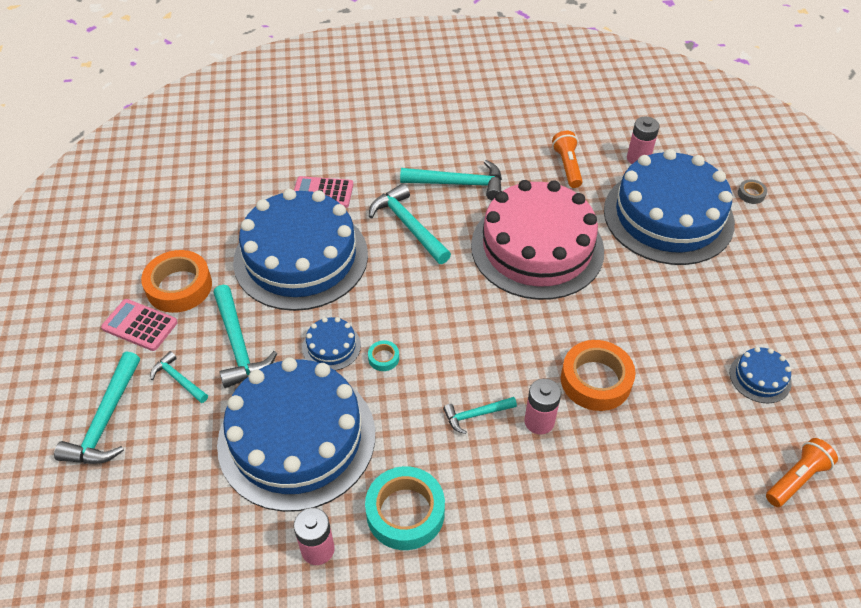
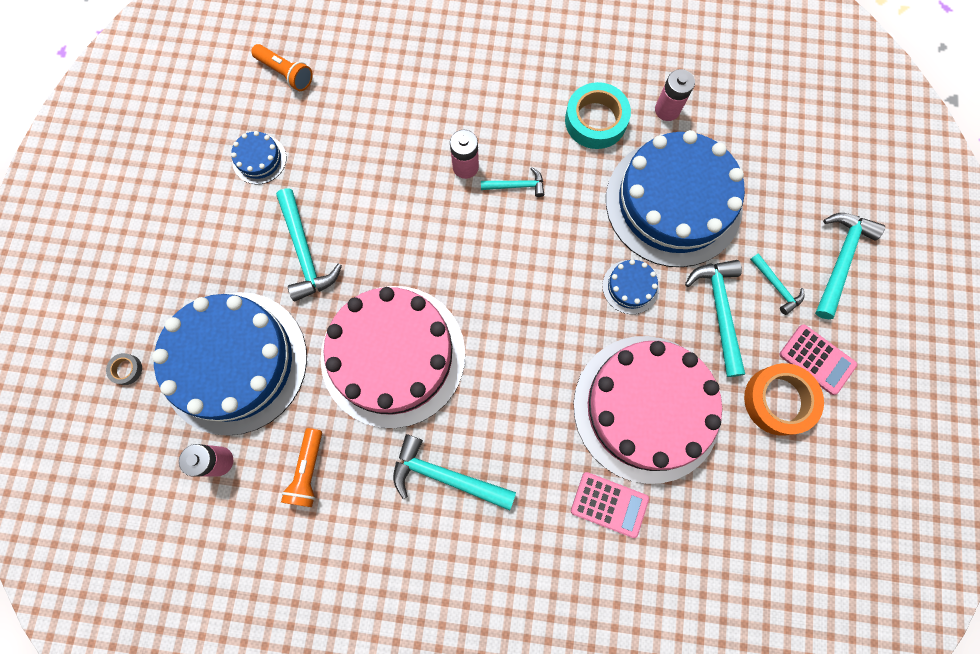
camera: 165 degrees left, 25 degrees up
(301, 257) = (646, 408): blue cake -> pink cake
(383, 358) = (584, 261): turquoise tape -> none
(408, 226) = (521, 423): turquoise hammer -> turquoise hammer (305, 252)
(596, 380) = (401, 192): orange tape -> none
(796, 478) = (286, 73): orange flashlight -> orange flashlight turned 120 degrees counterclockwise

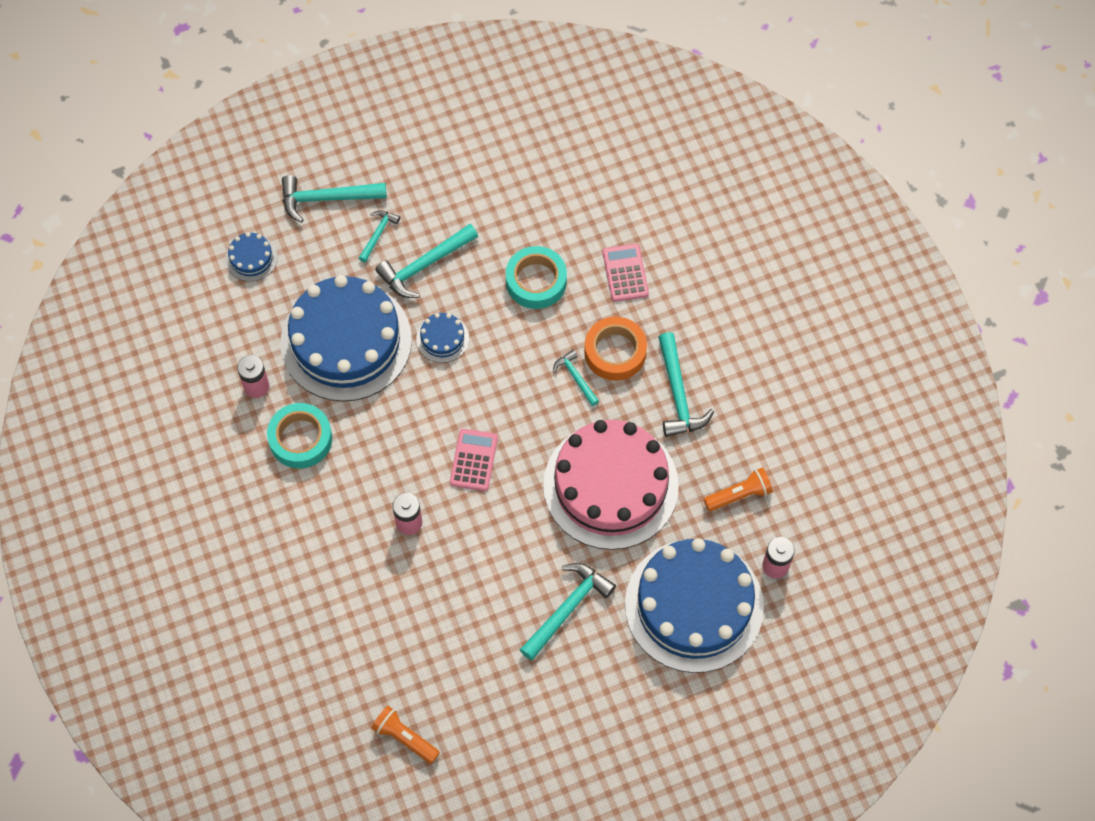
camera: 120 degrees left, 10 degrees down
(126, 369) = (755, 688): grey tape -> none
(259, 159) = (505, 704): blue cake -> blue cake (251, 258)
(286, 73) = (404, 738): orange flashlight -> orange flashlight turned 60 degrees counterclockwise
(516, 186) = (402, 471): turquoise hammer -> turquoise hammer (576, 378)
(646, 408) = (536, 281): pink cake -> turquoise tape
(778, 400) = (473, 195): orange tape -> orange tape (615, 352)
(817, 359) = (423, 183): pink calculator -> pink calculator (474, 460)

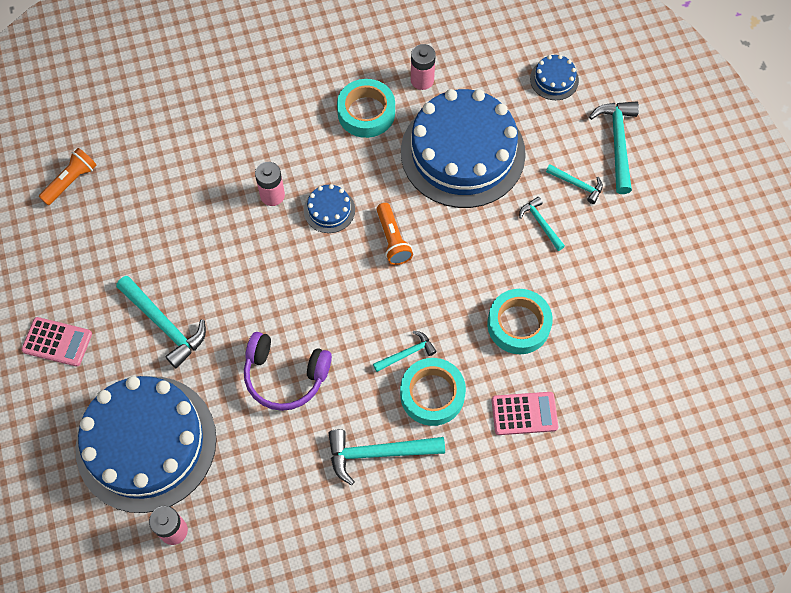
camera: 95 degrees right, 0 degrees up
(425, 265) = (541, 224): turquoise hammer -> turquoise hammer, size x0.57
(442, 338) = (459, 234): blue cake -> blue cake (329, 210)
(474, 460) = (328, 254): pink calculator -> pink calculator (57, 342)
(610, 485) = (285, 376): pink cake -> purple headphones
(615, 352) = (432, 394): orange tape -> turquoise tape
(739, 495) = (257, 503): orange flashlight -> orange flashlight (393, 240)

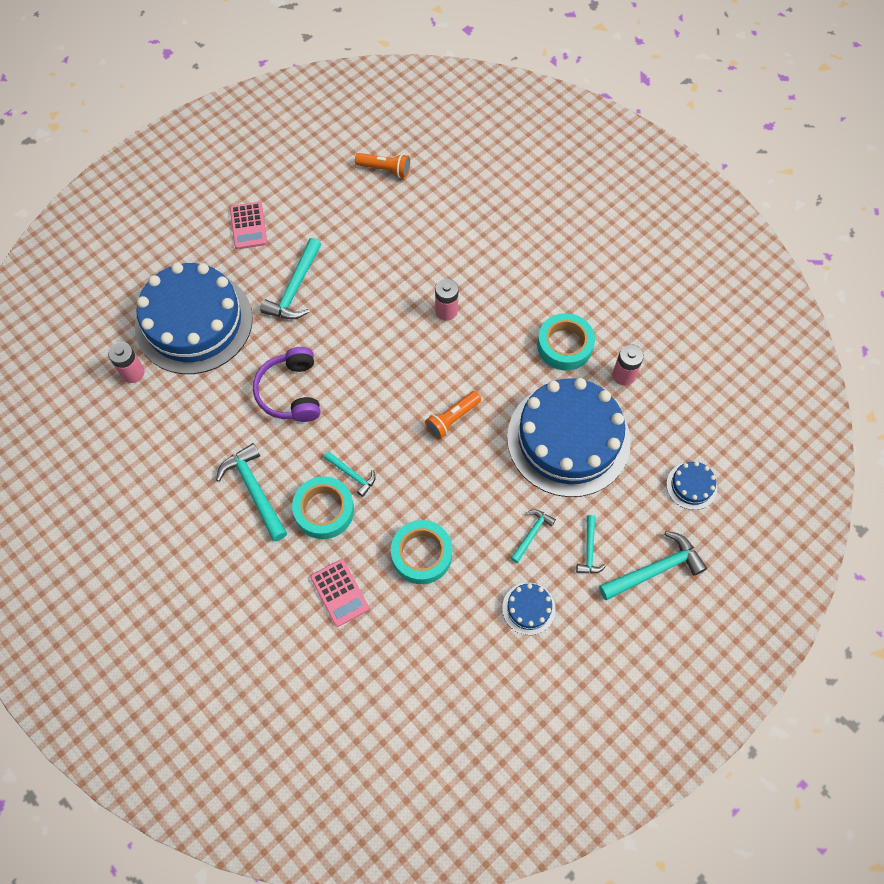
camera: 65 degrees right, 0 degrees up
(329, 210) = (455, 358): blue cake -> blue cake (528, 608)

